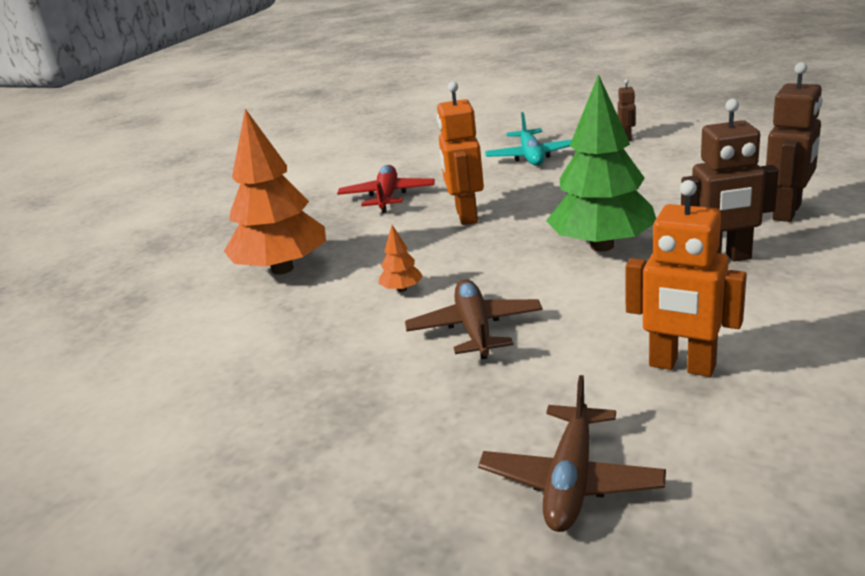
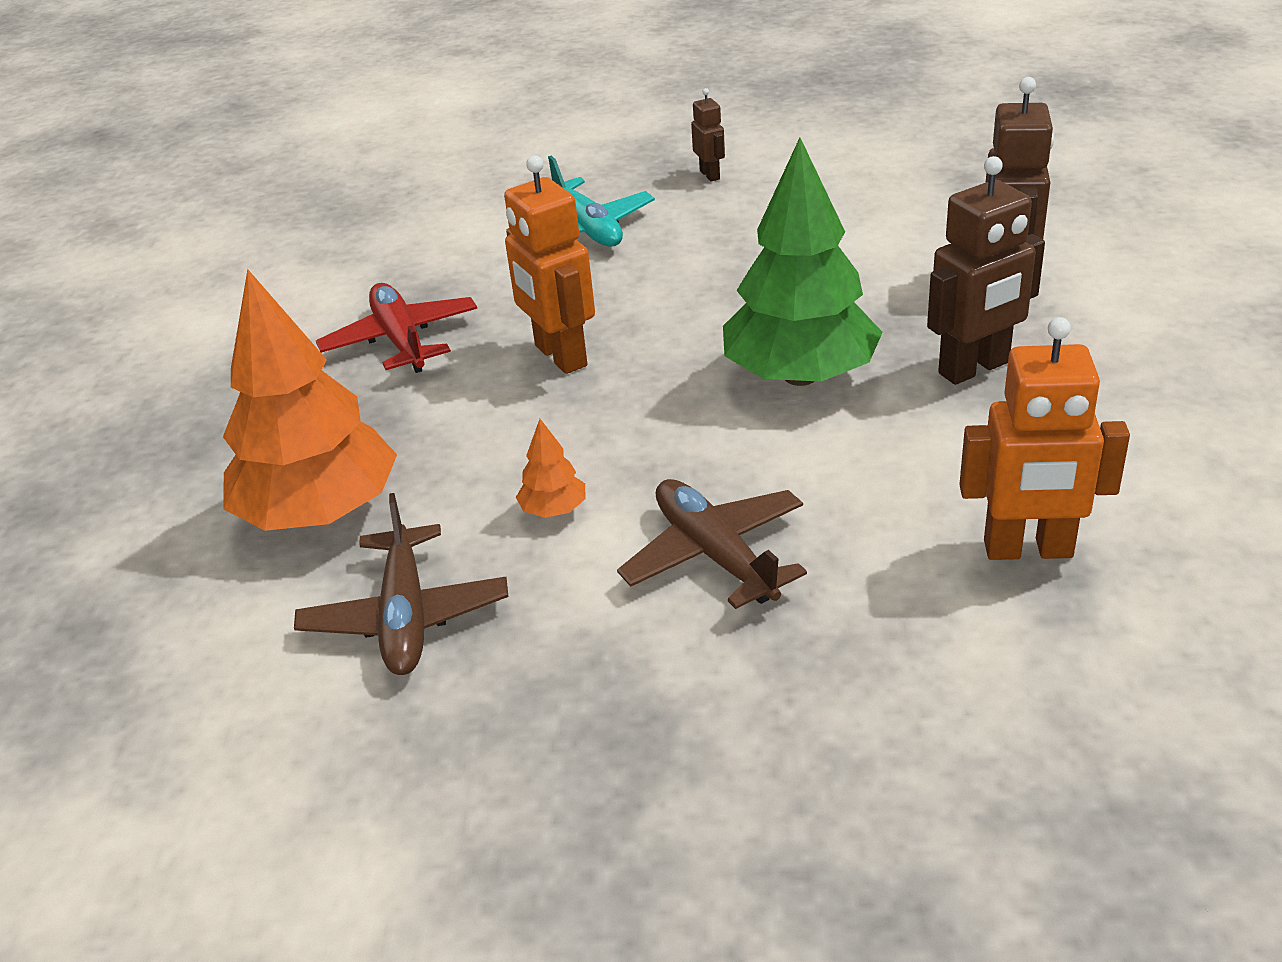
camera: 25 degrees left, 10 degrees up
(570, 481) = (1004, 759): brown plane -> brown plane (405, 616)

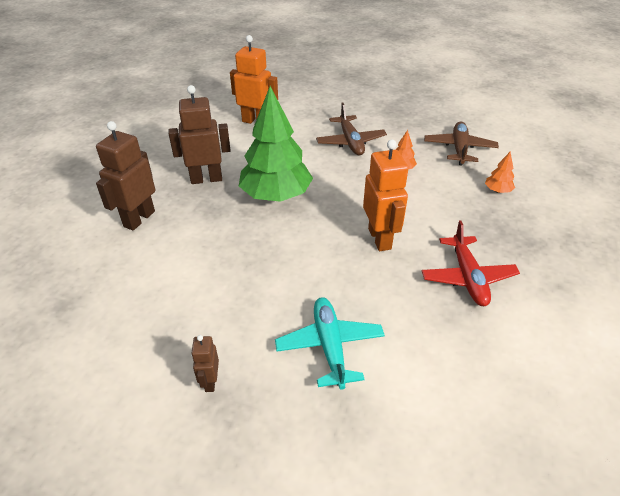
camera: 165 degrees left, 5 degrees up
(320, 513) = (497, 190): orange tree -> orange tree, size x0.40

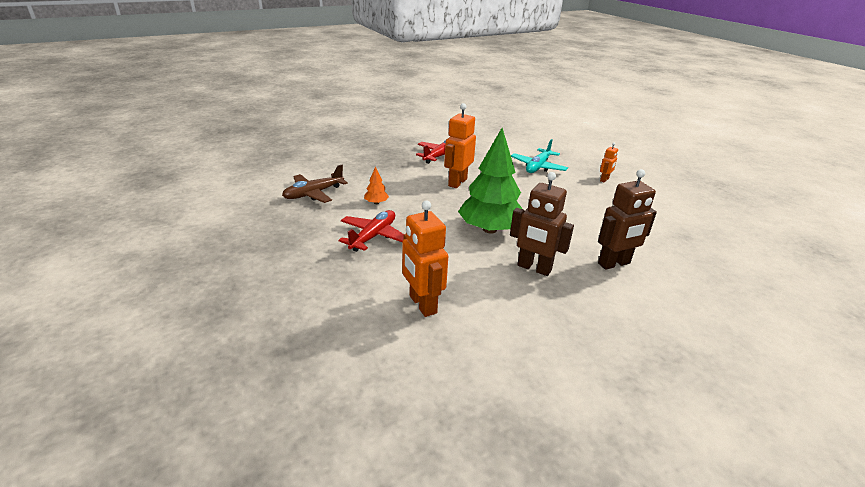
camera: 140 degrees left, 10 degrees down
(210, 381) = (604, 180): brown robot -> orange robot
(350, 142) = (373, 236): brown plane -> red plane
(497, 190) = (350, 169): orange tree -> none

